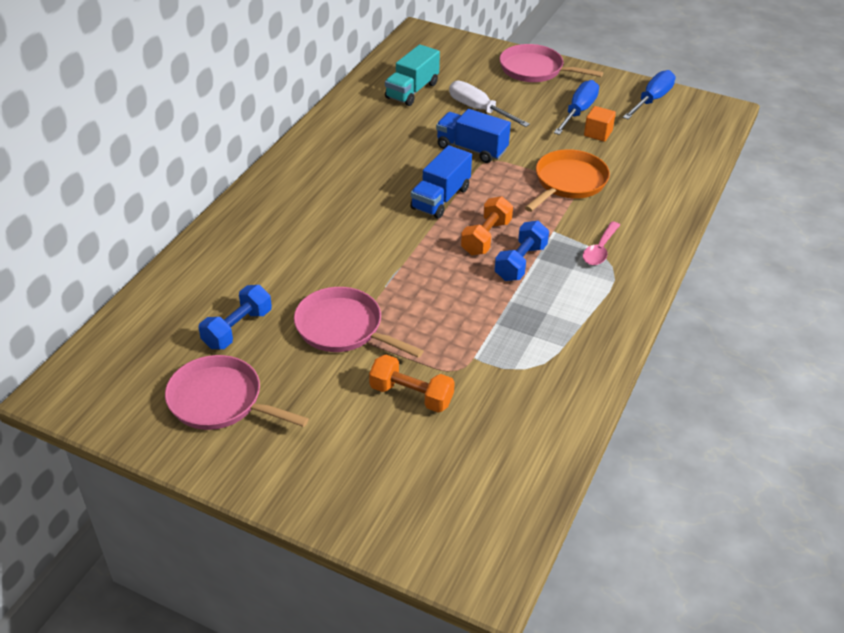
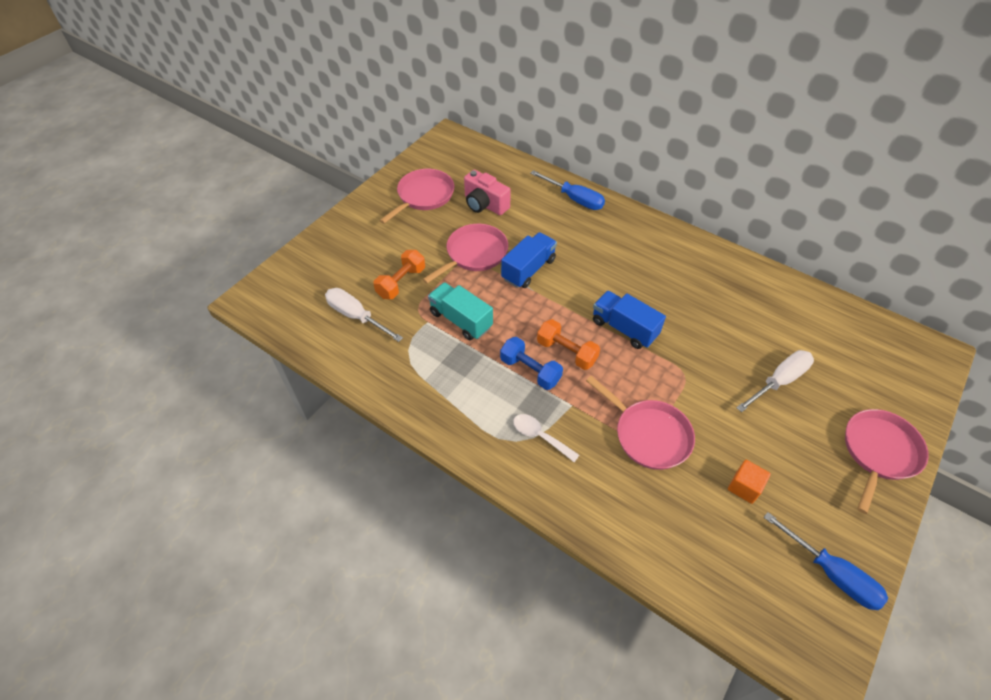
camera: 100 degrees right, 10 degrees up
(237, 329) = (485, 204): blue dumbbell -> pink camera
(412, 91) = (807, 330): turquoise truck -> turquoise truck (461, 320)
(471, 149) = (704, 363): blue truck -> blue truck (528, 269)
(484, 432) = (356, 316): none -> white screwdriver
(568, 182) = (648, 435): orange pan -> pink pan
(578, 111) = (789, 478): blue screwdriver -> blue screwdriver (574, 199)
(600, 250) = (540, 436): pink spoon -> white spoon

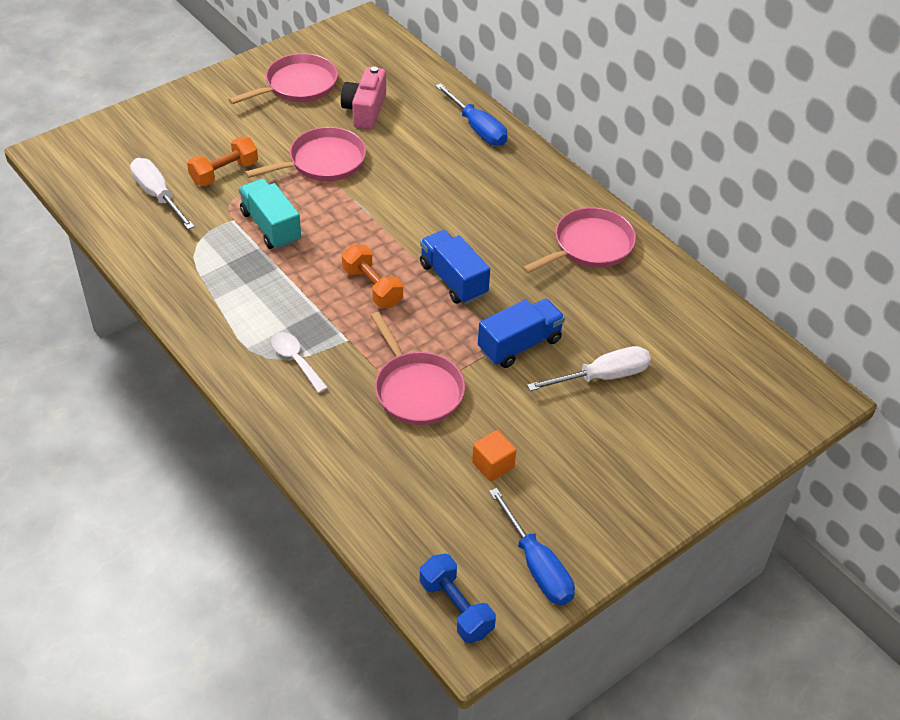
camera: 15 degrees right, 5 degrees down
(485, 204) = (365, 110): pink camera -> pink camera turned 45 degrees clockwise
(528, 269) = (377, 193): blue truck -> blue truck (519, 345)
(530, 371) = (320, 295): blue dumbbell -> blue dumbbell (456, 608)
(879, 452) = (672, 474): pink pan -> pink pan (589, 246)

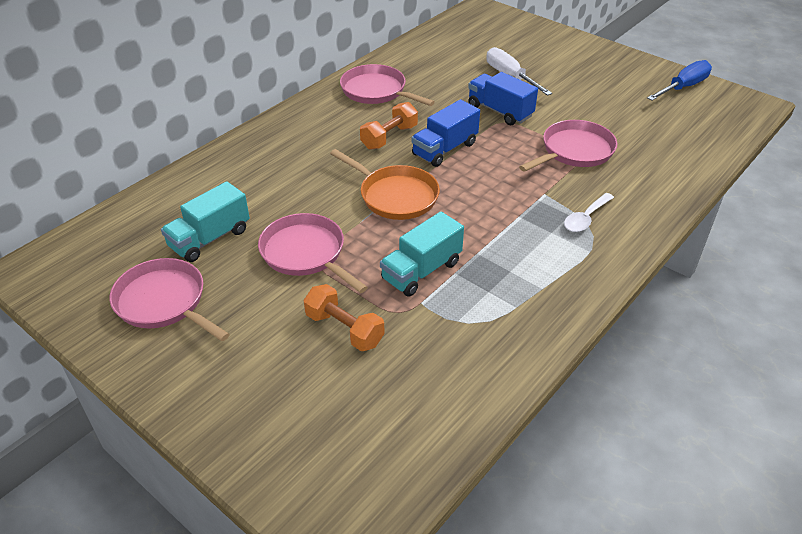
camera: 100 degrees left, 5 degrees down
(158, 195) = (403, 380): white screwdriver -> none
(365, 110) = (210, 238): pink camera -> turquoise truck
(372, 287) = (475, 190): orange dumbbell -> orange dumbbell (389, 137)
(384, 228) = (395, 196): none -> orange pan
(456, 608) = (740, 112): blue dumbbell -> none
(477, 128) = (231, 161): blue screwdriver -> none
(493, 465) = (619, 110): orange cube -> none

